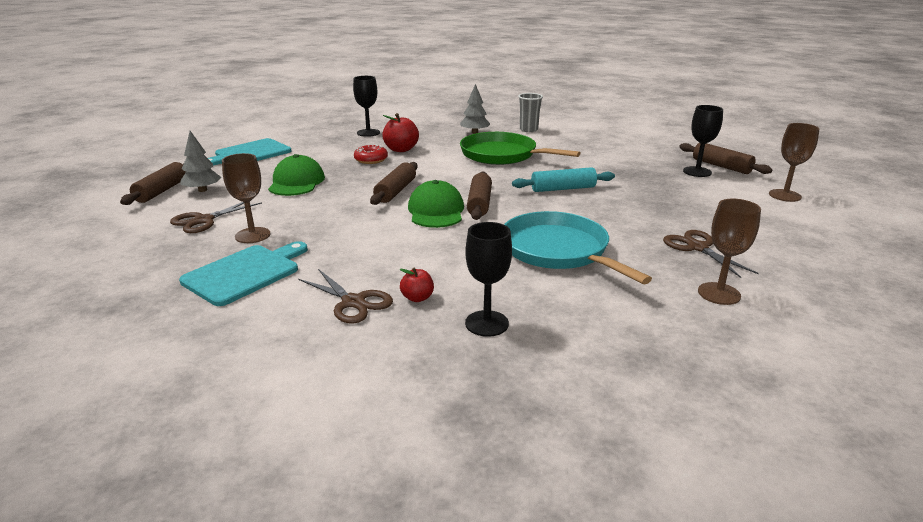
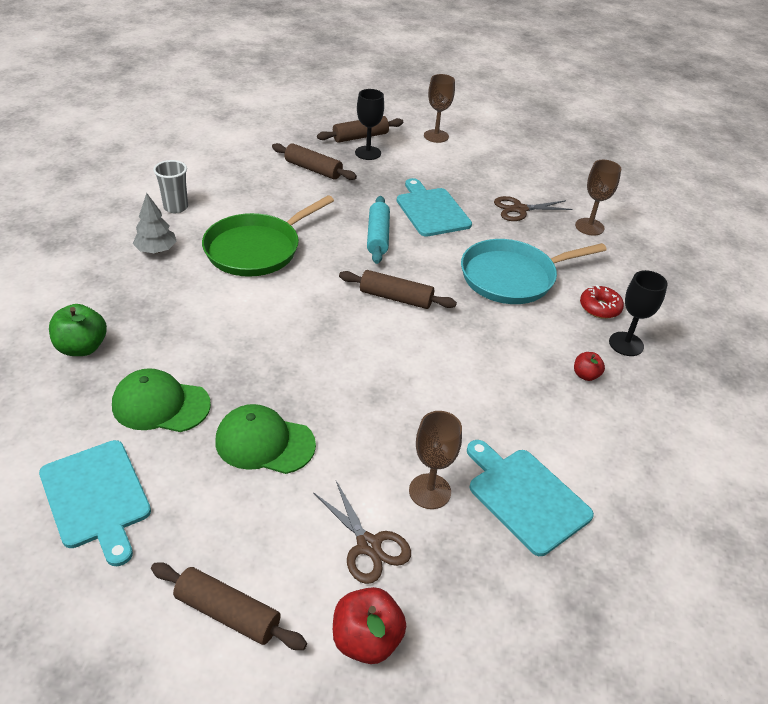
camera: 80 degrees left, 15 degrees up
(202, 190) = (248, 555): grey tree -> none
(353, 302) = (590, 417): brown scissors -> none
(368, 133) = (82, 347): black goblet -> green apple
(371, 160) = (211, 360): red donut -> red donut (600, 308)
(395, 191) = (336, 353): brown rolling pin -> brown rolling pin (313, 169)
(401, 149) = (184, 326): red apple -> red apple (366, 639)
(436, 211) = (405, 331): green cap -> green cap (160, 405)
(634, 205) = (431, 210): none -> turquoise cutting board

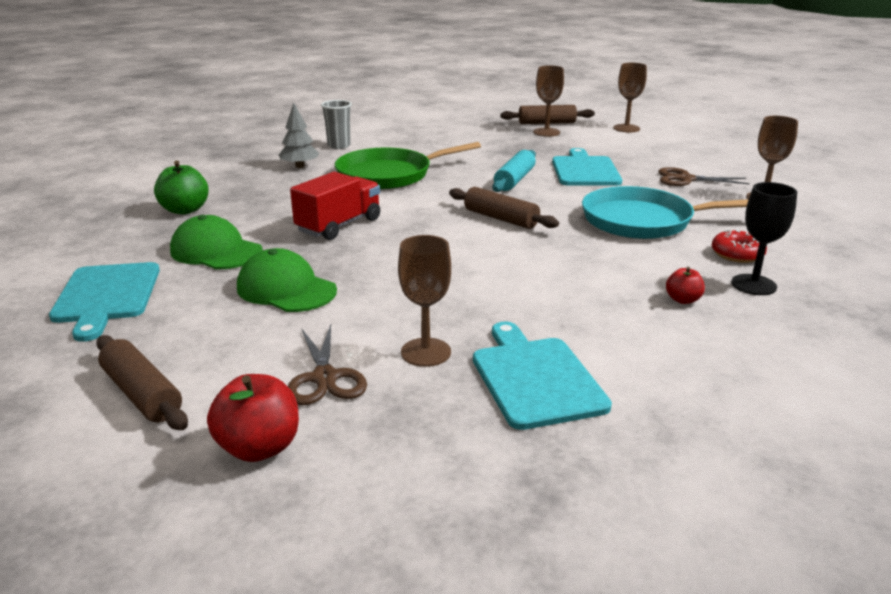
camera: 25 degrees right, 15 degrees down
(256, 339) = (339, 225): none -> red truck
(313, 169) = (484, 137): brown rolling pin -> none
(368, 153) = (546, 132): black goblet -> brown goblet

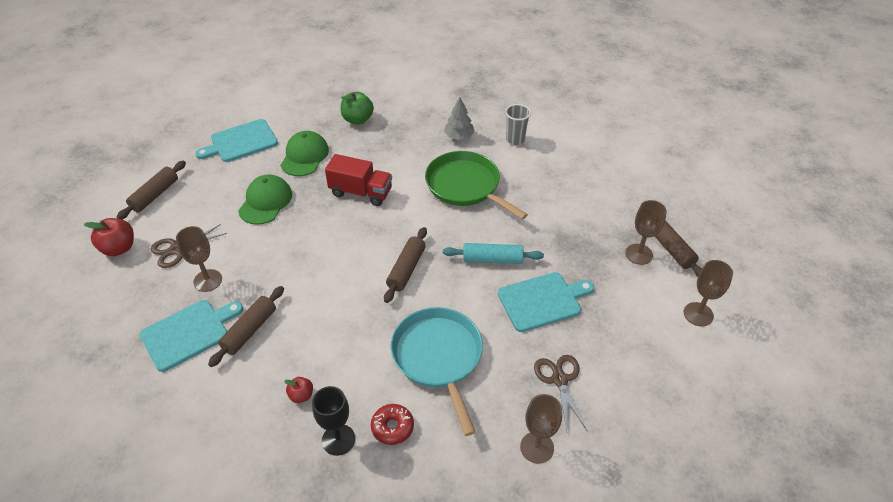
camera: 70 degrees right, 20 degrees up
(554, 325) = (249, 330): none -> brown rolling pin

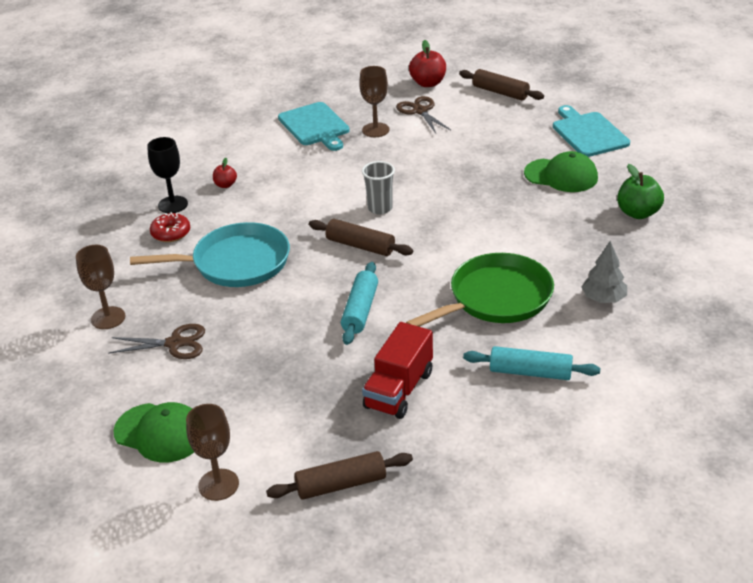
camera: 100 degrees right, 10 degrees down
(249, 330) = (307, 155): brown rolling pin -> none
(265, 202) = (483, 154): green cap -> green cap (160, 433)
(361, 192) = (492, 216): red truck -> red truck (399, 390)
(515, 139) = (597, 354): grey cup -> grey cup (380, 208)
(540, 168) = (530, 372): none -> turquoise rolling pin
(542, 301) = (285, 344): turquoise cutting board -> none
(639, 254) = (338, 447): brown goblet -> none

